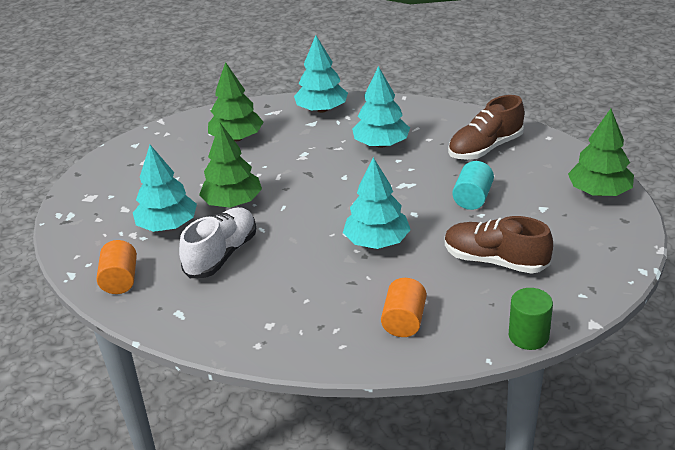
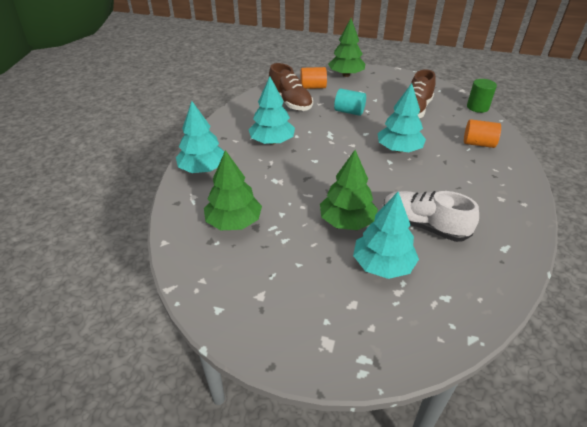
camera: 90 degrees left, 5 degrees up
(120, 280) = (472, 293): orange cylinder -> orange cylinder (313, 87)

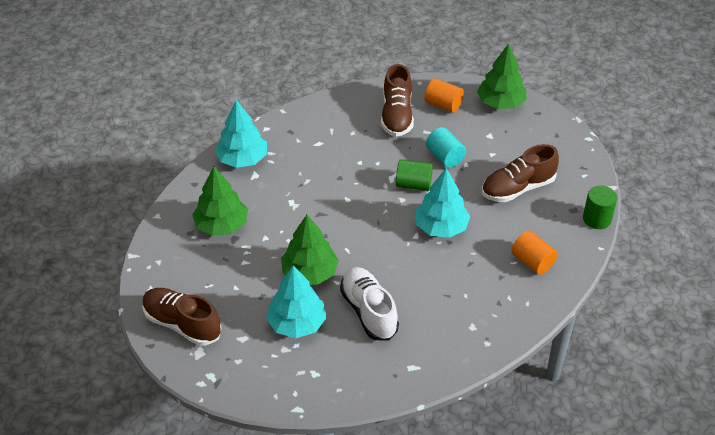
camera: 35 degrees right, 5 degrees up
(272, 142) = (330, 158): turquoise tree -> none
(283, 325) = (182, 324): none -> brown shoe
(349, 133) = (413, 184): none -> green cylinder

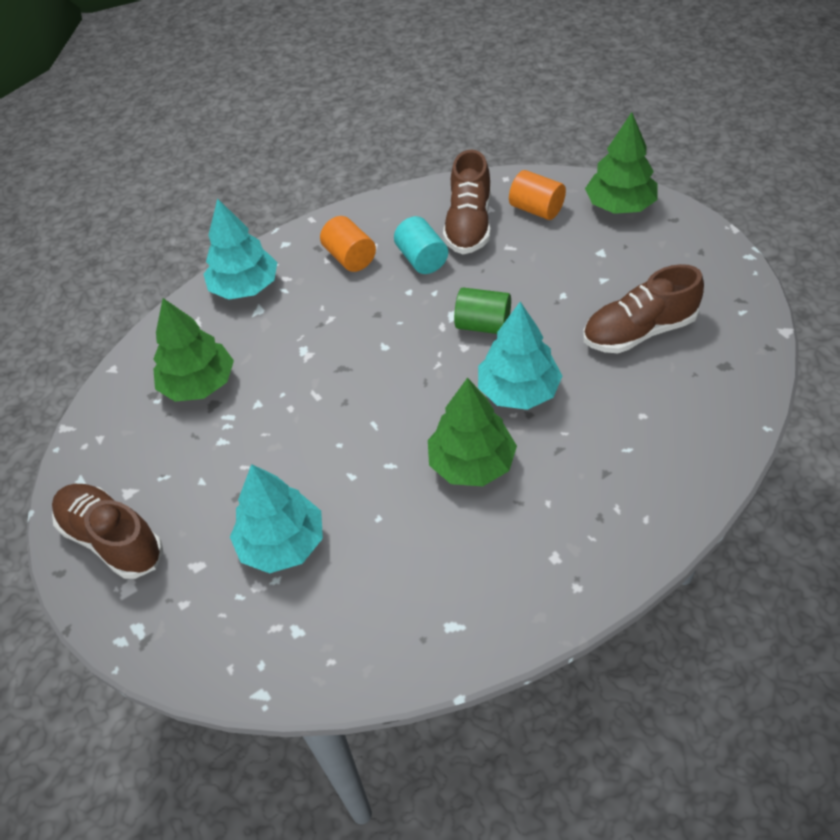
camera: 10 degrees right, 5 degrees up
(309, 273) = (313, 461): green tree -> green tree (471, 463)
(369, 311) = (394, 526): white shoe -> none
(445, 157) = (533, 284): turquoise cylinder -> turquoise cylinder (422, 259)
(532, 262) = (657, 449): orange cylinder -> orange cylinder (350, 258)
(597, 219) = (761, 381): green cylinder -> none

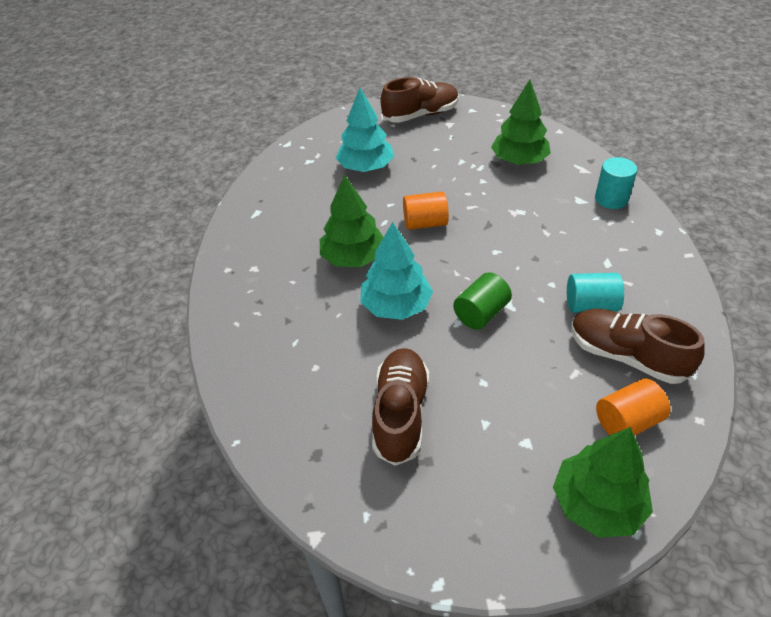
camera: 115 degrees right, 5 degrees down
(245, 287) = (611, 199): turquoise tree -> turquoise cylinder
(350, 258) = (618, 263): orange cylinder -> orange cylinder (425, 223)

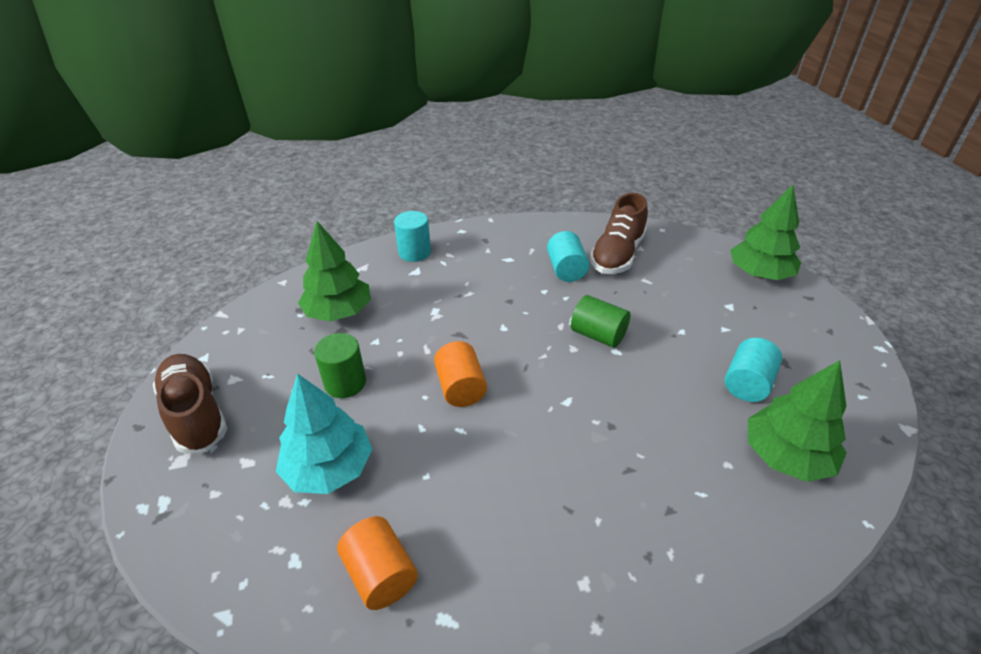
camera: 100 degrees left, 5 degrees down
(353, 258) = (537, 454): green tree -> green tree (786, 456)
(396, 306) = (609, 401): turquoise tree -> none
(400, 414) = (747, 383): brown shoe -> turquoise cylinder
(438, 169) = (345, 383): none -> green cylinder
(627, 421) = (681, 258): orange cylinder -> orange cylinder (380, 574)

